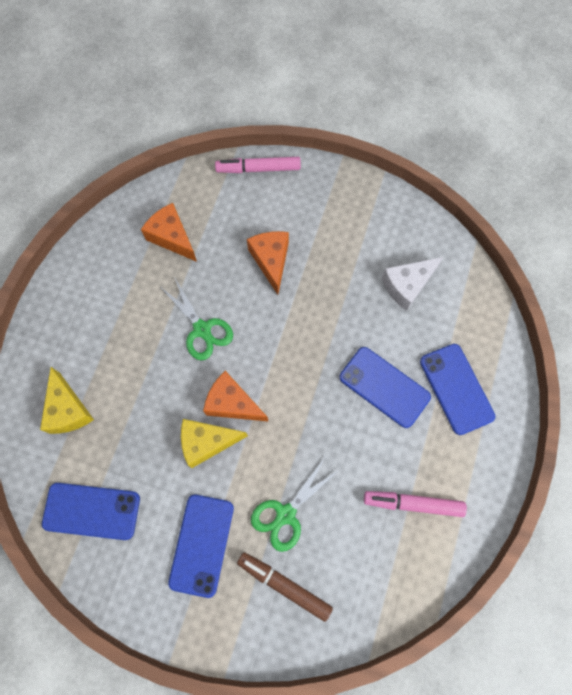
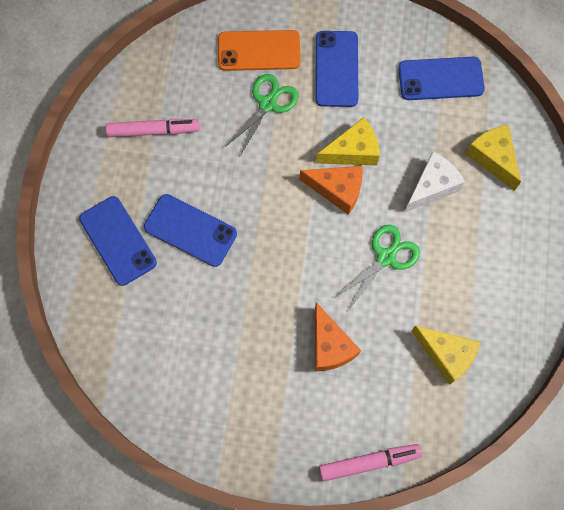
camera: 170 degrees right, 0 degrees up
(172, 237) = (446, 355): orange cheese -> yellow cheese
(202, 329) = (385, 257): green scissors -> green scissors turned 90 degrees clockwise
(284, 585) = (259, 51): brown marker -> orange phone
(407, 285) = (176, 342): white cheese -> white cheese (432, 186)

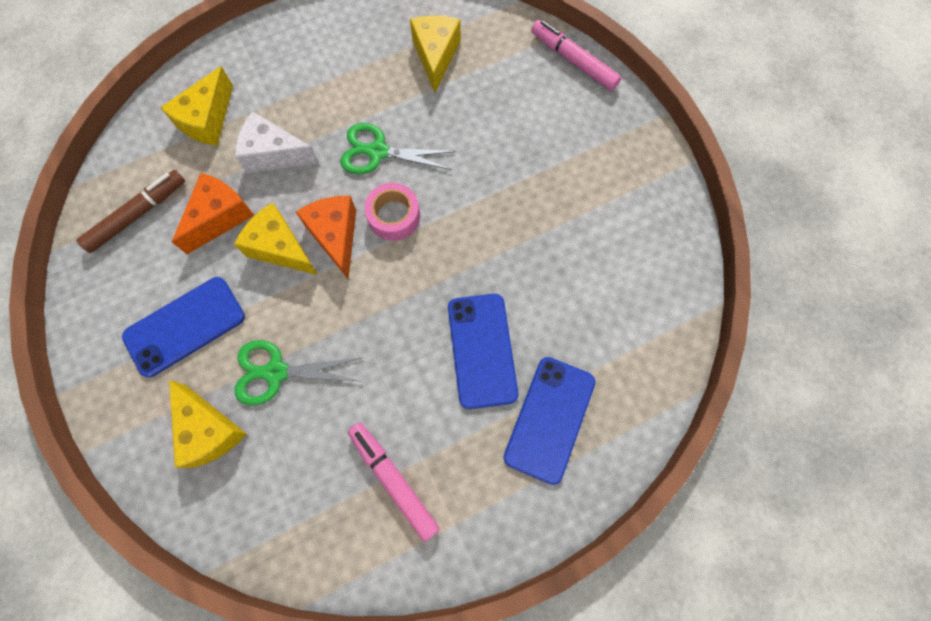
camera: 125 degrees left, 0 degrees up
(259, 51) = (209, 430): orange phone -> yellow cheese
(325, 236) = (394, 216): none -> pink tape
(330, 346) = (499, 147): orange cheese -> orange cheese (220, 217)
(440, 79) = (137, 214): blue phone -> brown marker

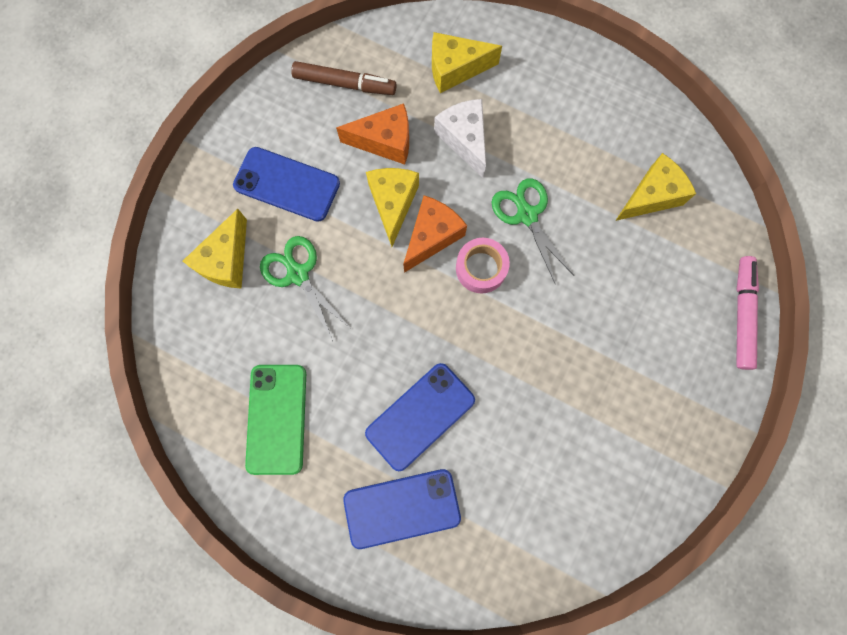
camera: 55 degrees right, 5 degrees up
(393, 480) = (277, 418): pink marker -> green phone

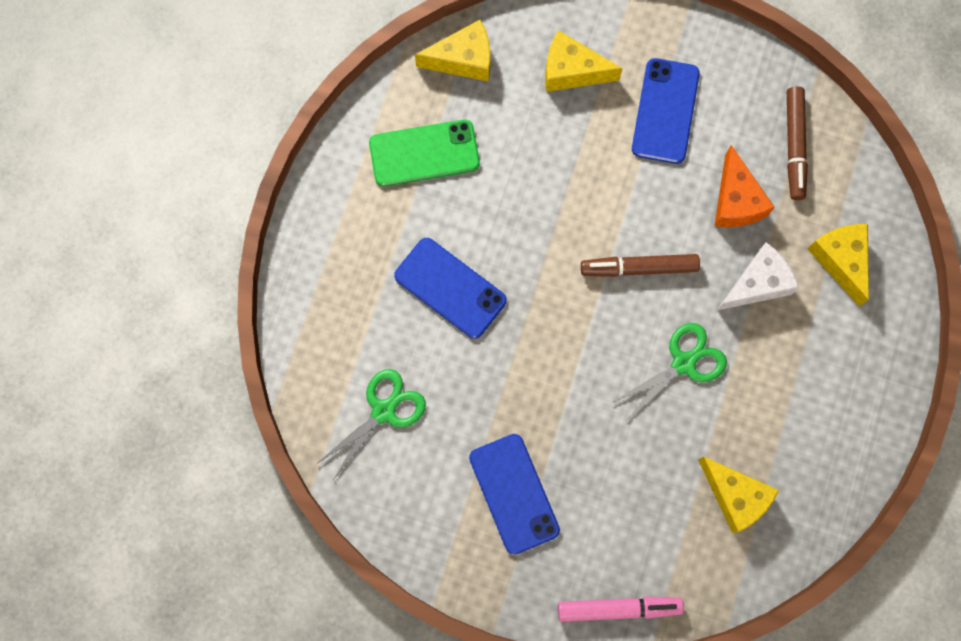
camera: 80 degrees right, 0 degrees up
(298, 274) = (571, 142): green scissors -> green scissors (383, 411)
(393, 203) = (667, 222): yellow cheese -> yellow cheese (463, 59)
(402, 508) = (360, 286): blue phone -> blue phone (514, 494)
(432, 236) = (639, 268): orange cheese -> brown marker
(481, 268) = (614, 324): pink tape -> none

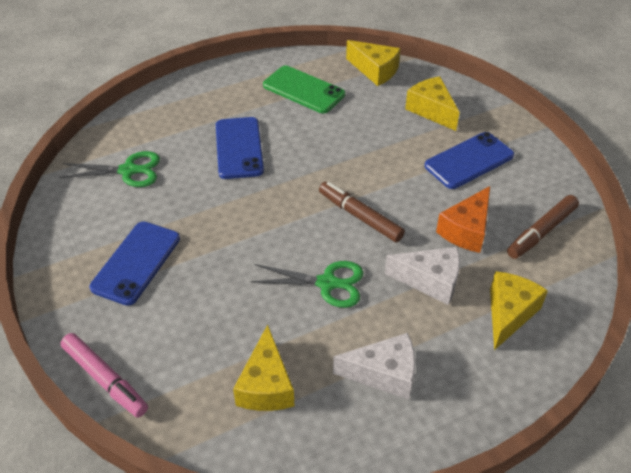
camera: 45 degrees right, 30 degrees down
(804, 404) = (384, 374): none -> white cheese

